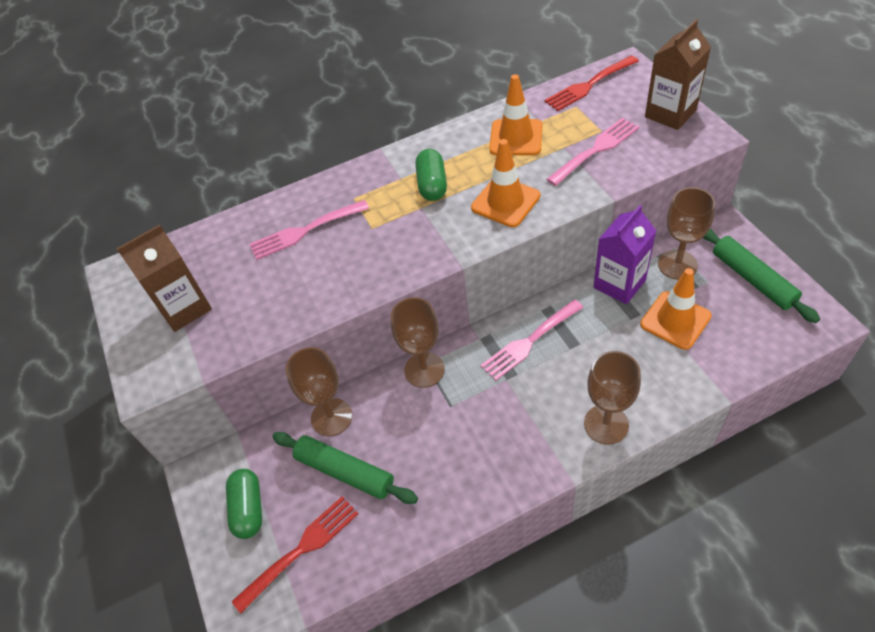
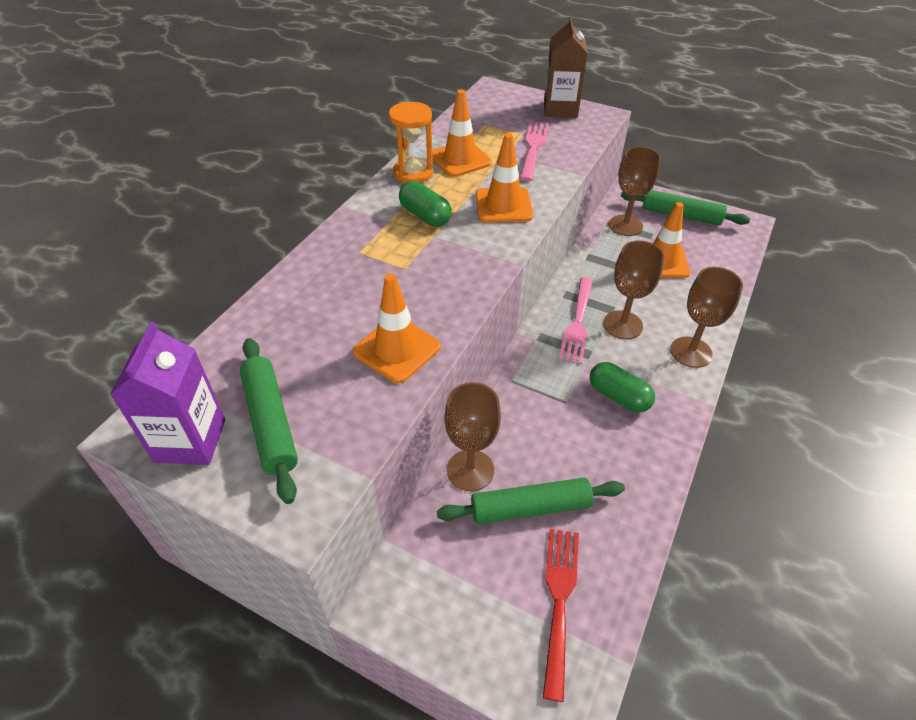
camera: 45 degrees left, 5 degrees down
(184, 308) = (270, 422): brown carton -> green rolling pin
(248, 509) = (470, 601): green capsule -> green capsule (618, 396)
(303, 295) = (397, 349): none -> orange traffic cone
(305, 231) = (338, 297): pink fork -> none
(424, 370) = (515, 386): brown goblet -> brown goblet (622, 325)
(463, 137) = (413, 173): none -> orange hourglass
(589, 85) = (478, 108): red fork -> none
(619, 284) = (600, 254): purple carton -> purple carton (190, 440)

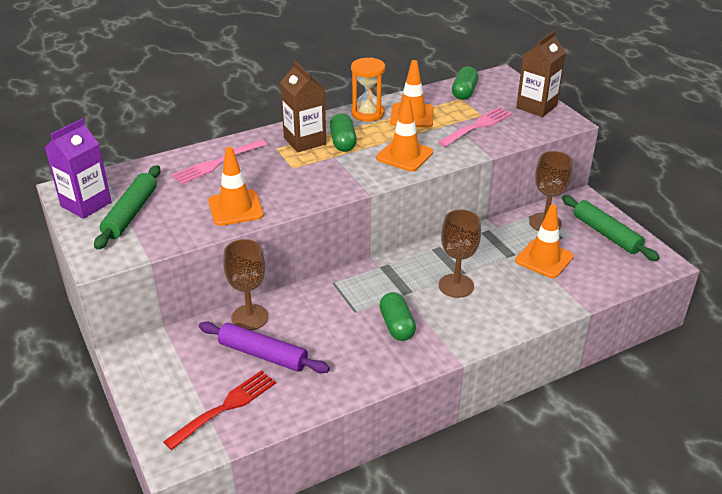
camera: 35 degrees right, 10 degrees down
(382, 230) = (304, 141): none -> brown carton
(480, 117) = (464, 92): none -> green capsule
(530, 507) = (263, 354): green rolling pin -> purple rolling pin
(577, 323) = (422, 270): pink fork -> pink fork (217, 163)
(691, 352) = (488, 325): brown goblet -> none

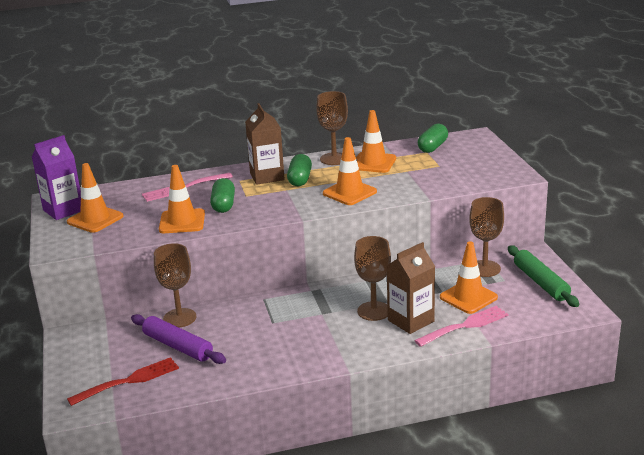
camera: 15 degrees right, 10 degrees down
(131, 213) = (95, 219): green rolling pin -> orange traffic cone
(367, 113) = (334, 159): orange hourglass -> brown goblet
(397, 326) = (304, 337): green capsule -> green capsule (223, 205)
(477, 126) = (429, 174): pink fork -> pink fork (465, 326)
(536, 107) = (495, 162): brown carton -> brown carton (411, 321)

